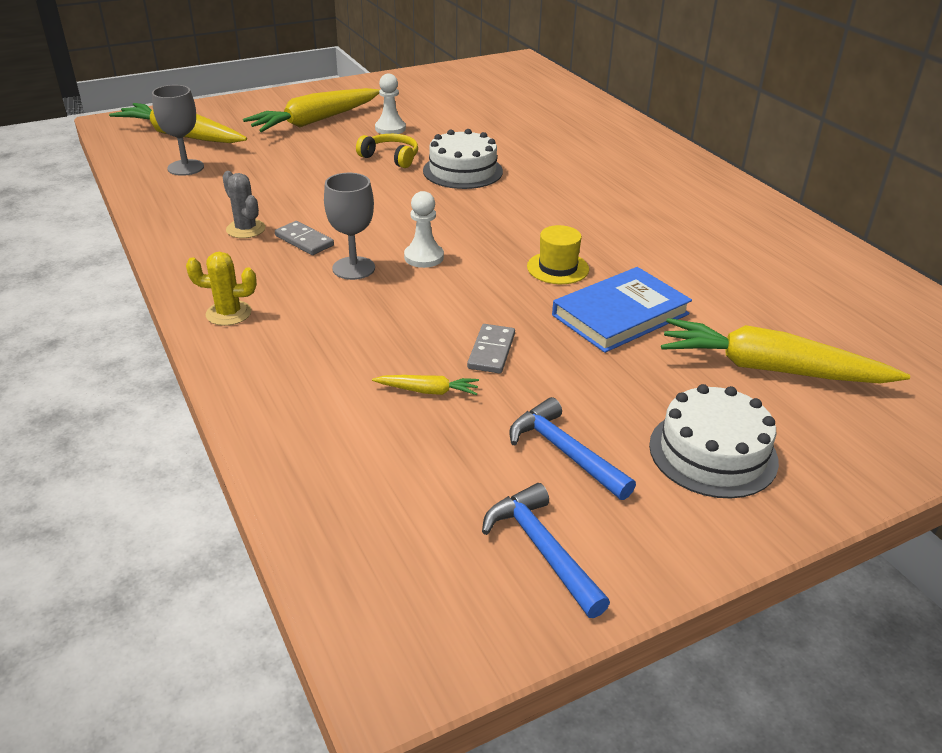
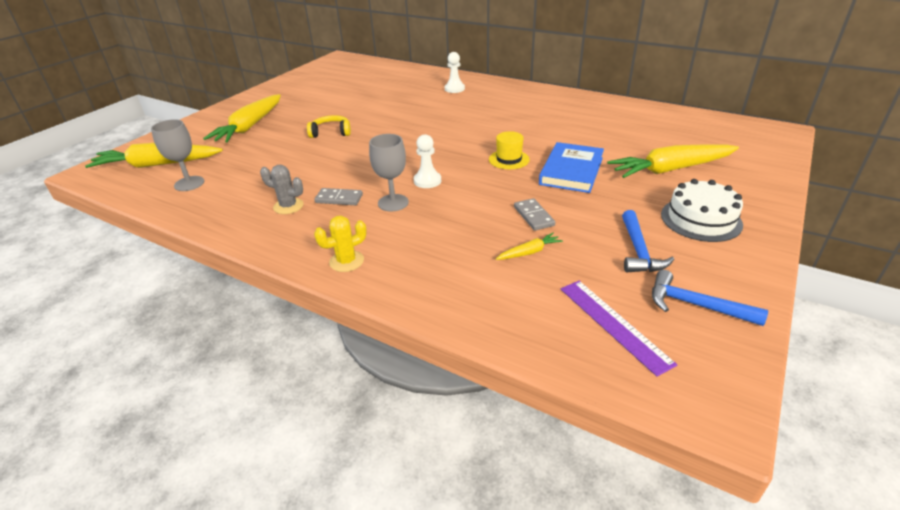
camera: 30 degrees left, 0 degrees up
(390, 128) = (308, 116): white pawn -> white pawn (454, 89)
(411, 517) = (614, 324): none -> purple ruler
(462, 171) = (386, 126): white cake -> none
(564, 452) = (638, 251): blue hammer -> blue hammer turned 105 degrees counterclockwise

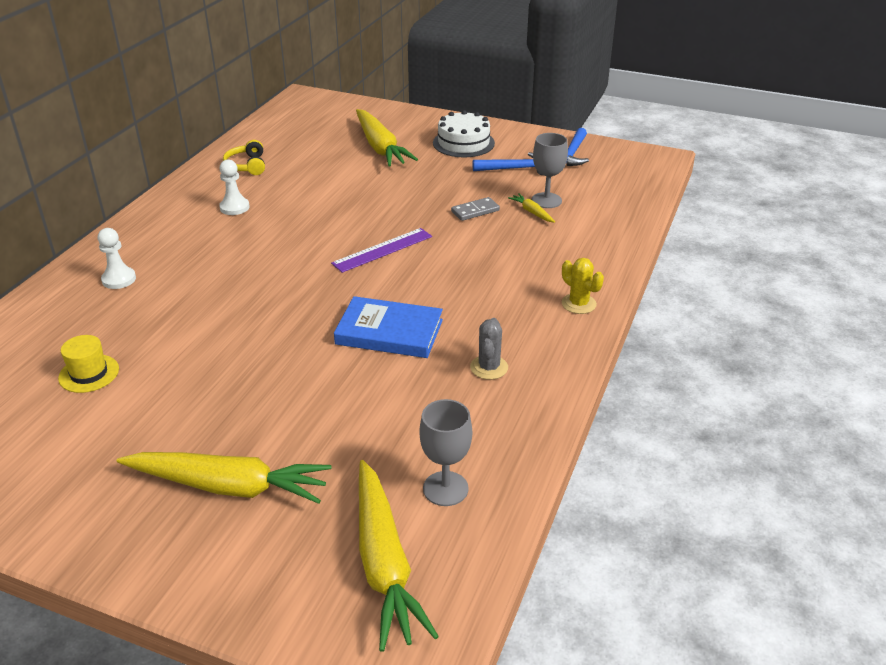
camera: 100 degrees left, 0 degrees up
(331, 132) = (269, 377): yellow headphones -> yellow headphones (247, 166)
(339, 199) = (464, 331): grey domino -> none
(393, 203) = (466, 291): grey goblet -> grey goblet (546, 200)
(427, 181) = (415, 274): white pawn -> white pawn (234, 207)
(509, 159) = (361, 226): yellow hat -> yellow hat (89, 373)
(571, 171) = (386, 192): blue book -> blue book (389, 332)
(614, 324) = (604, 181): purple ruler -> purple ruler (382, 250)

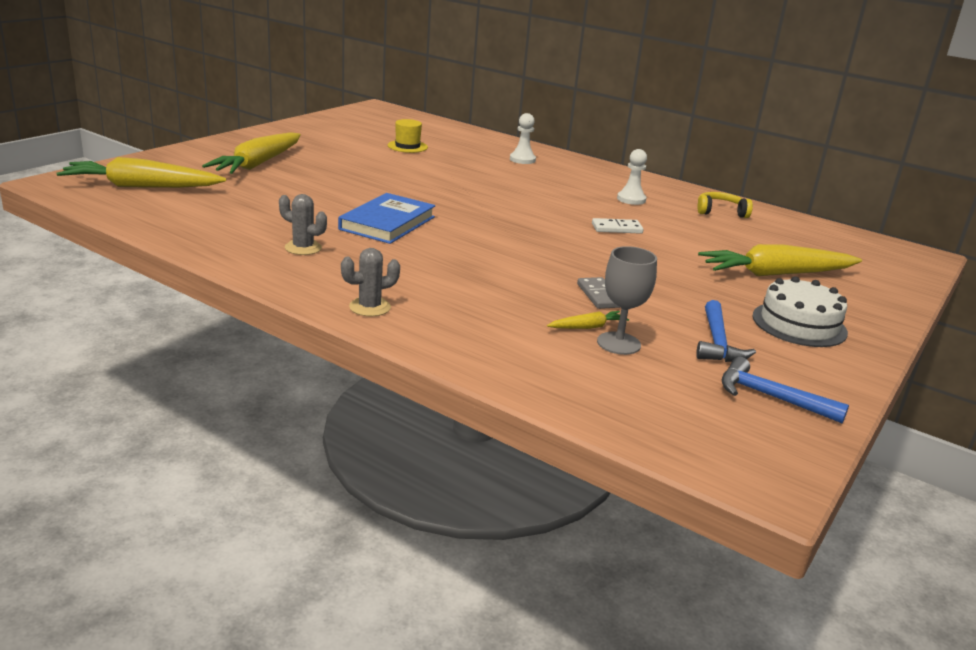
camera: 100 degrees right, 10 degrees down
(322, 211) = (616, 228): none -> white domino
(382, 250) = (529, 240): purple ruler -> none
(445, 488) = (181, 210): grey goblet -> none
(578, 304) = (370, 307): yellow cactus -> grey cactus

